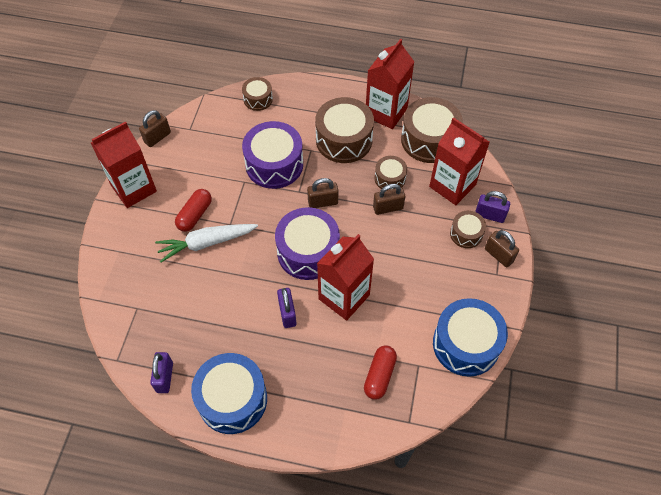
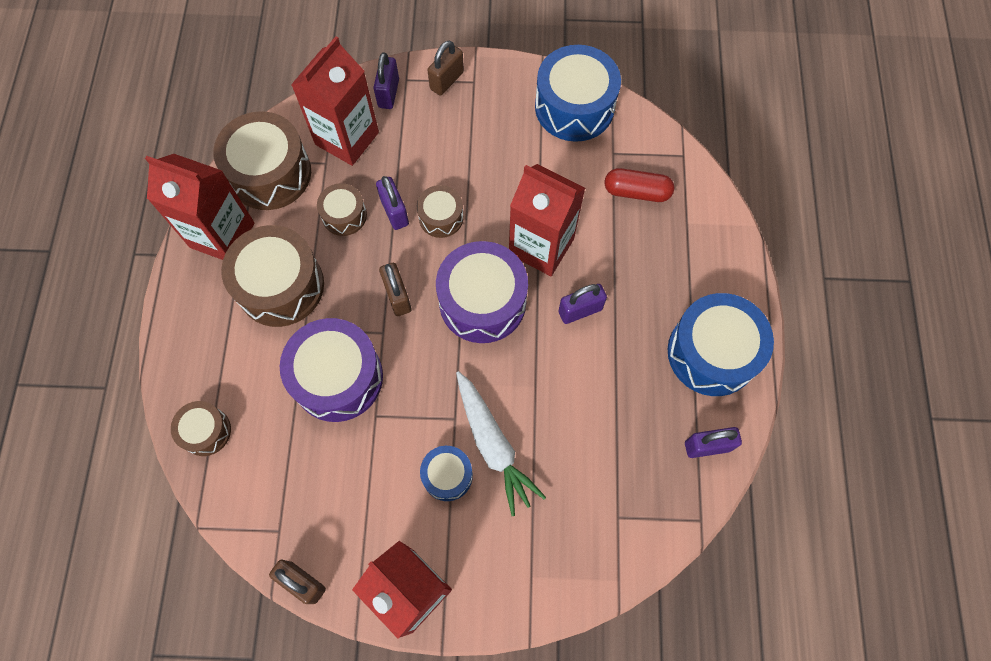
camera: 100 degrees left, 10 degrees up
(195, 215) = (447, 475): red capsule -> blue drum
(388, 208) = (394, 212): brown padlock -> purple padlock
(466, 234) = (421, 117): brown drum -> brown drum (441, 217)

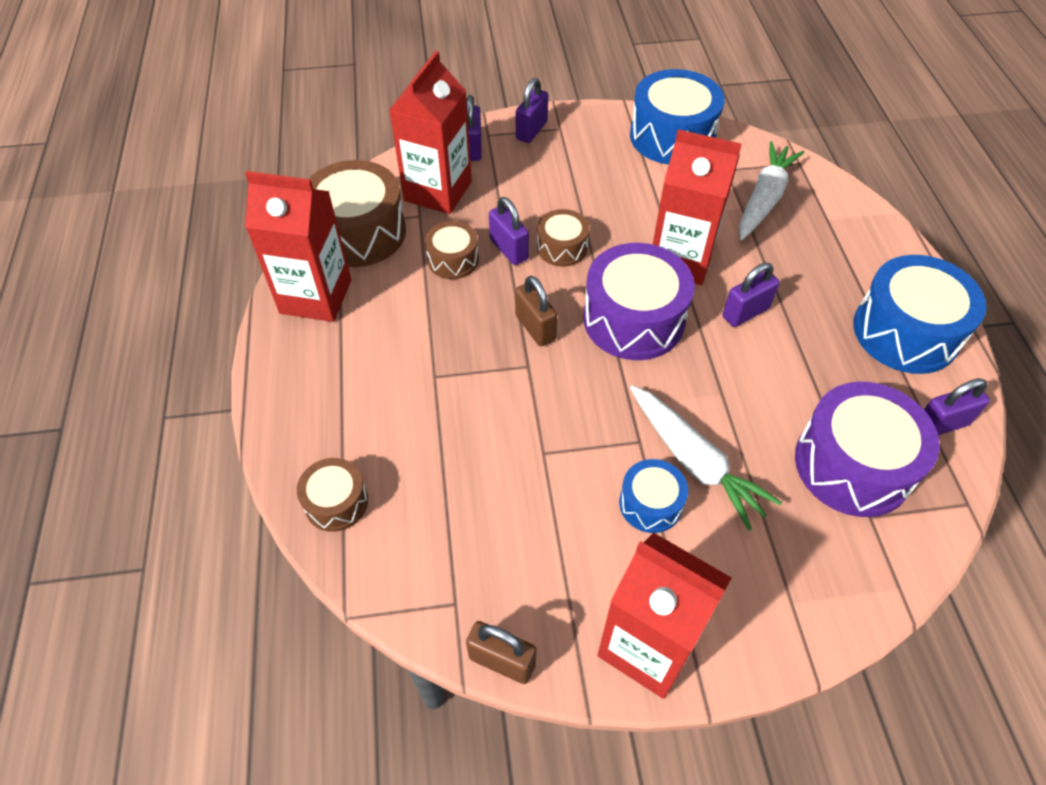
camera: 10 degrees left, 15 degrees down
(280, 286) = (395, 336): brown drum -> none
(337, 377) = (487, 419): purple drum -> purple drum (852, 465)
(447, 81) = (531, 130): brown padlock -> purple padlock
(636, 192) = (764, 199): red capsule -> white carrot

